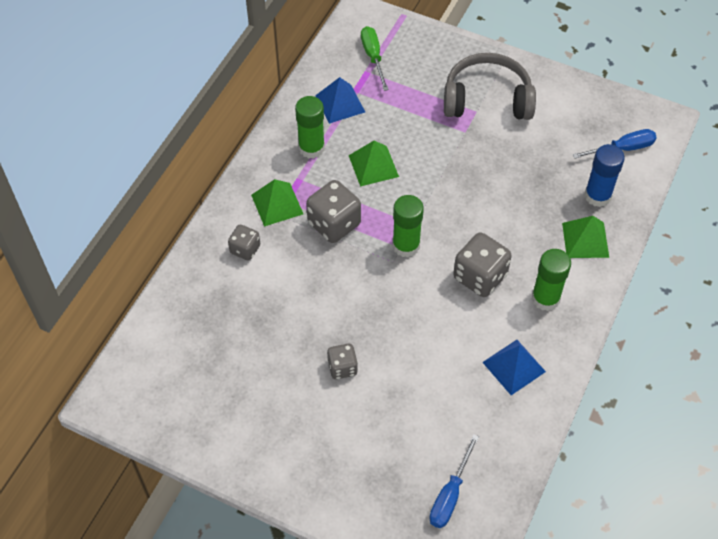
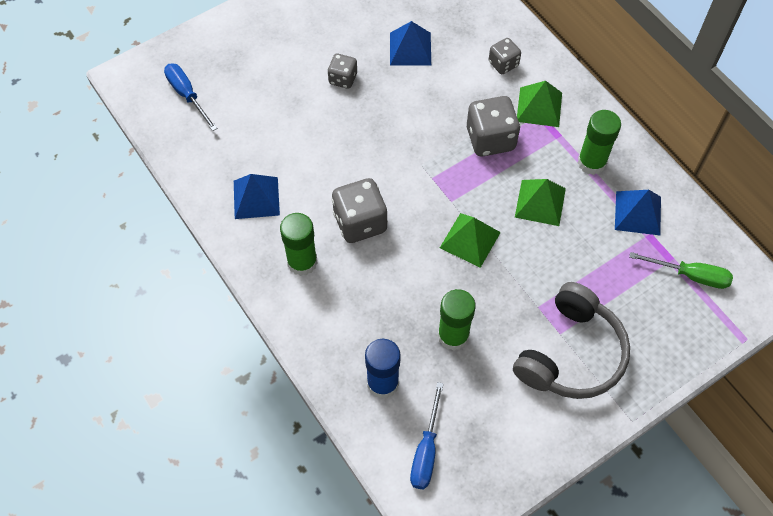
camera: 120 degrees right, 5 degrees up
(272, 330) = (410, 49): none -> blue pyramid
(406, 245) = (431, 182): green glue stick -> green glue stick (453, 336)
(585, 240) = (340, 337): green pyramid -> green pyramid (470, 240)

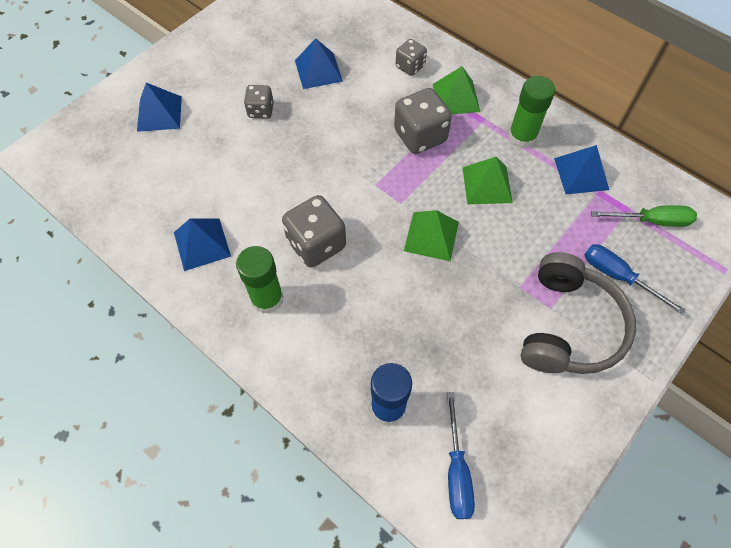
camera: 15 degrees left, 0 degrees up
(187, 95) = (105, 158): blue screwdriver -> blue screwdriver (618, 276)
(246, 61) = (159, 113): none -> blue pyramid
(453, 336) = (445, 337): green glue stick -> none

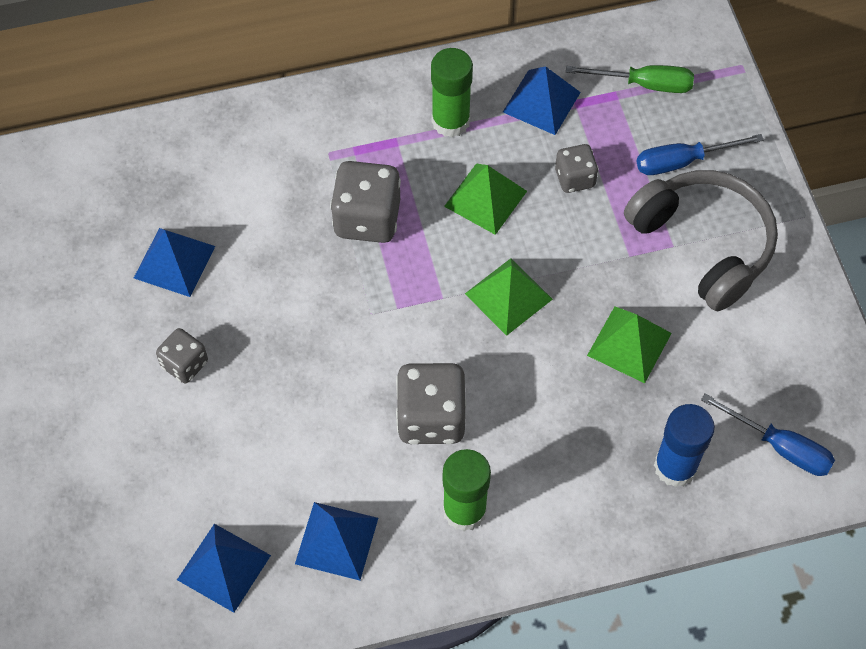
camera: 55 degrees left, 0 degrees up
(159, 113) = (87, 485): blue pyramid -> blue pyramid (223, 567)
(410, 66) = (255, 160): grey dice -> grey dice (574, 178)
(456, 97) = (342, 145): green pyramid -> green pyramid (629, 344)
(651, 221) = (644, 84): green screwdriver -> green screwdriver turned 60 degrees clockwise

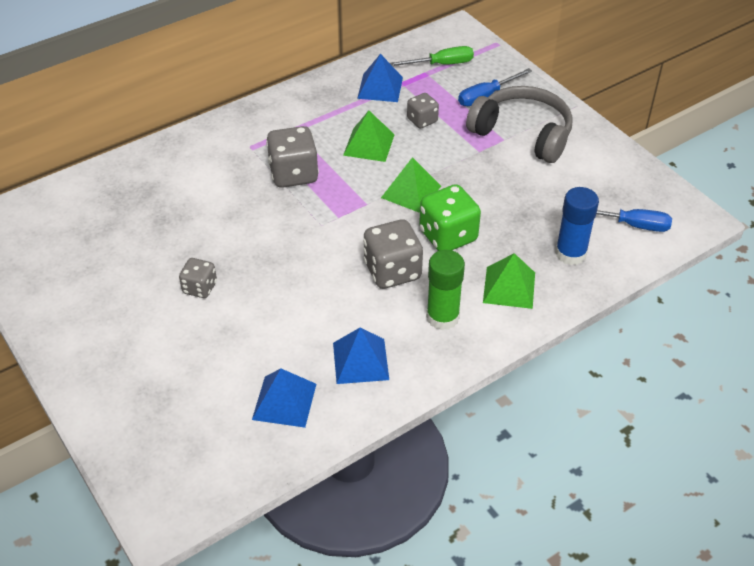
camera: 20 degrees left, 15 degrees down
(174, 262) = (166, 231): blue pyramid -> none
(450, 121) = (325, 110): green glue stick -> none
(526, 385) = (448, 236): none -> green dice
(629, 344) = (504, 196): green pyramid -> green pyramid (509, 287)

